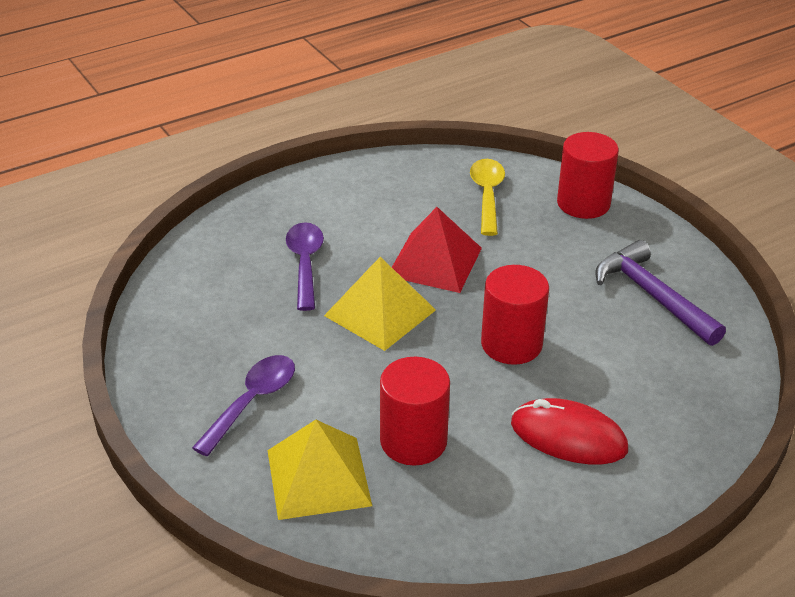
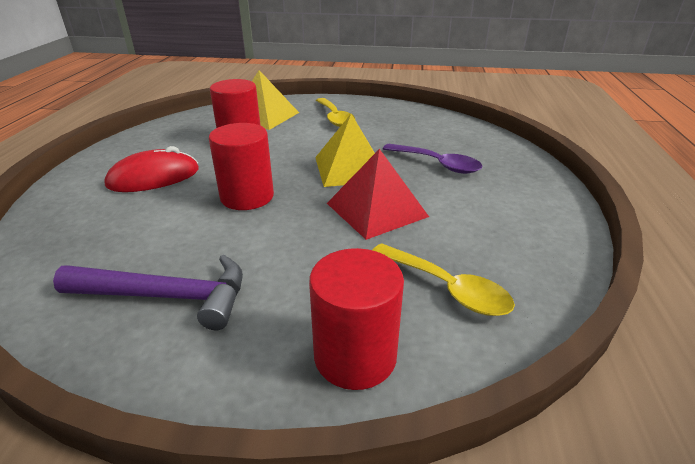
camera: 130 degrees right, 5 degrees down
(252, 401) = (335, 118): purple spoon -> yellow spoon

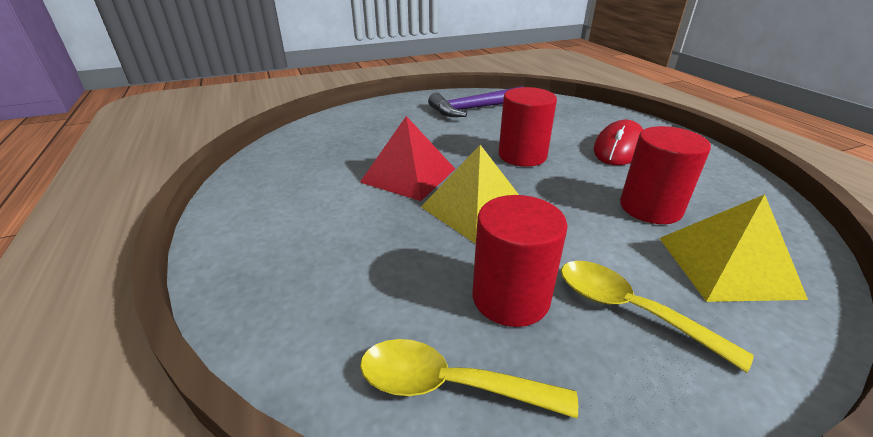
camera: 150 degrees right, 0 degrees up
(355, 356) = (364, 115): red cylinder -> red cylinder (510, 298)
(437, 164) = (380, 250): purple spoon -> none
(447, 288) = (328, 144): yellow spoon -> yellow spoon (448, 385)

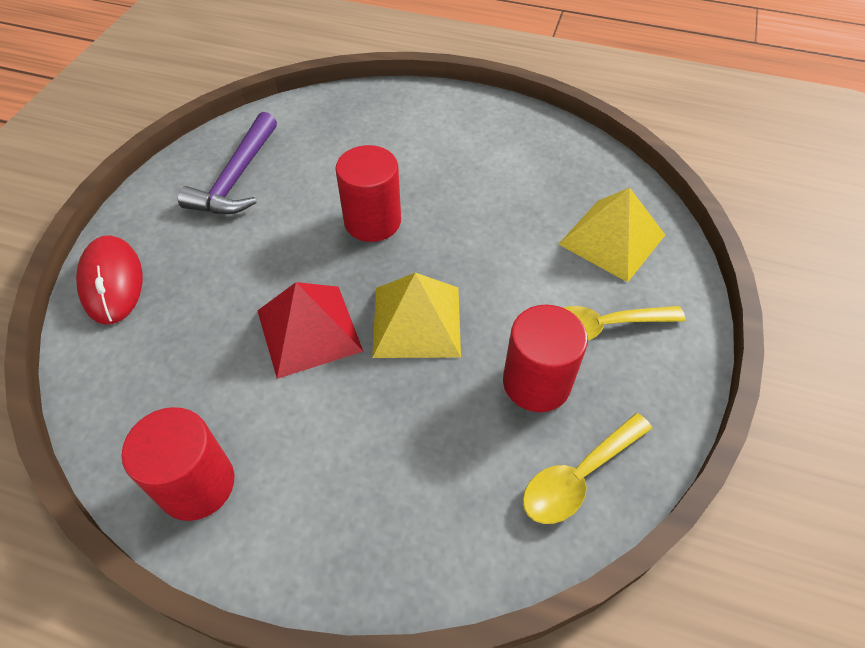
camera: 50 degrees left, 20 degrees up
(619, 148) = (435, 150): red mouse -> red mouse (112, 282)
(650, 208) = (525, 214): red cylinder -> red cylinder (197, 484)

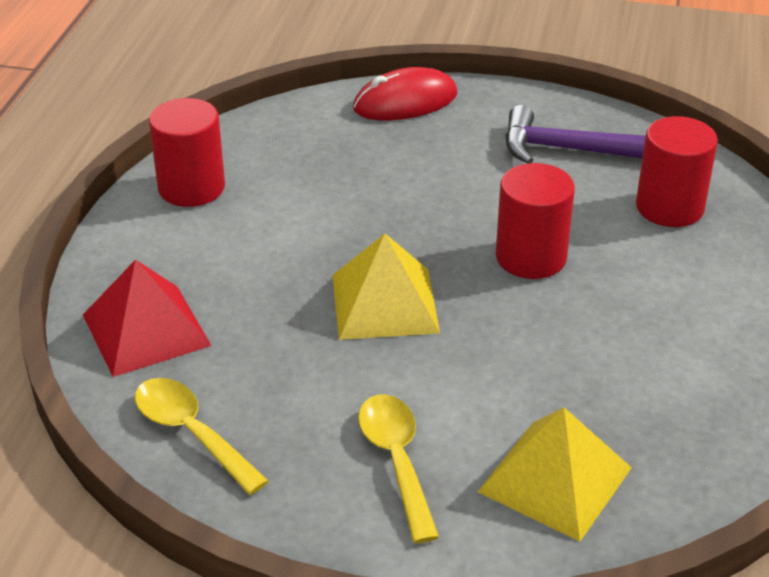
camera: 85 degrees right, 15 degrees down
(309, 330) = (362, 229): red pyramid -> red pyramid (146, 330)
(536, 383) = (309, 401): red cylinder -> red cylinder (669, 207)

